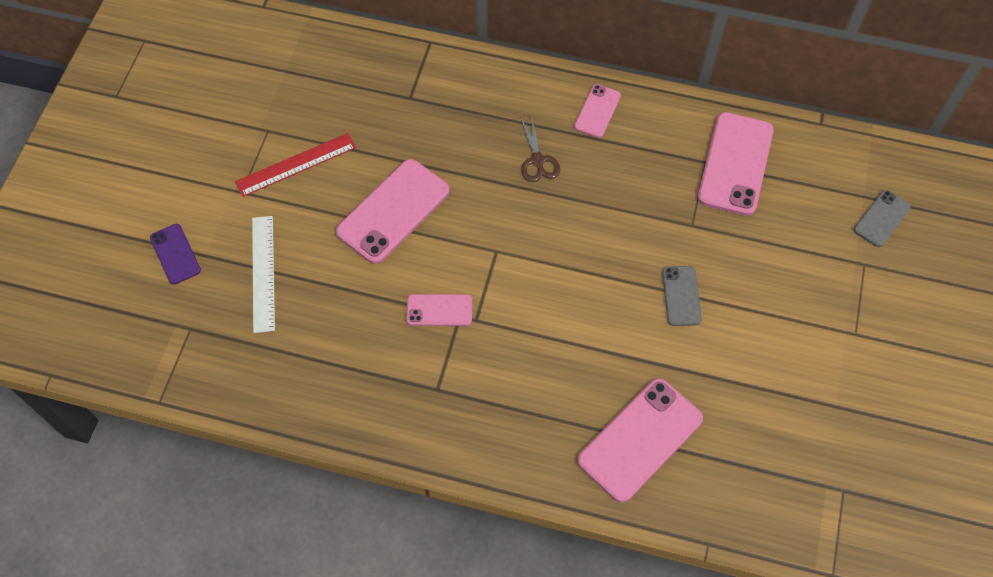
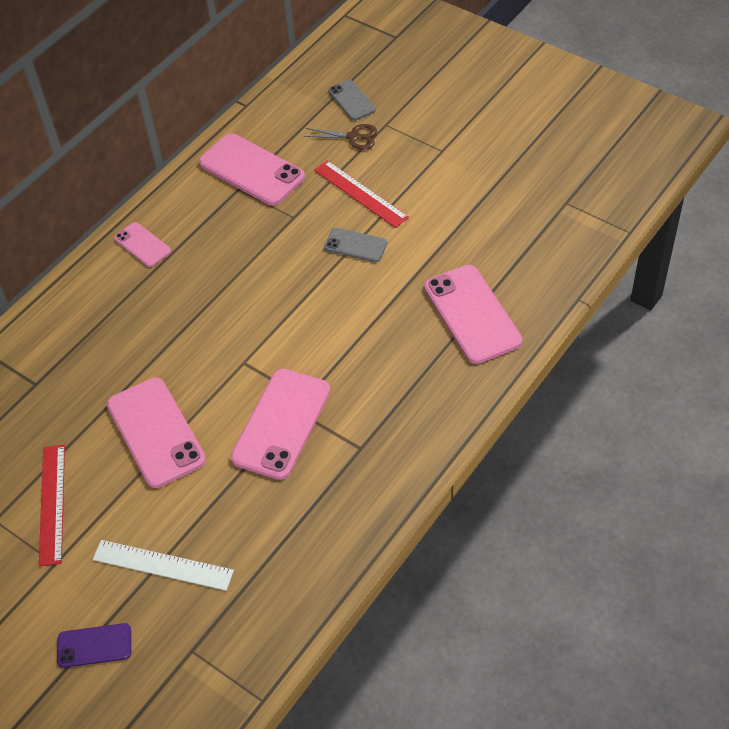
camera: 65 degrees left, 10 degrees down
(439, 310) = (281, 424): pink phone -> pink phone, size x1.85
(538, 161) = (167, 303): brown scissors -> brown scissors (353, 137)
(753, 275) = (360, 194): none -> red ruler

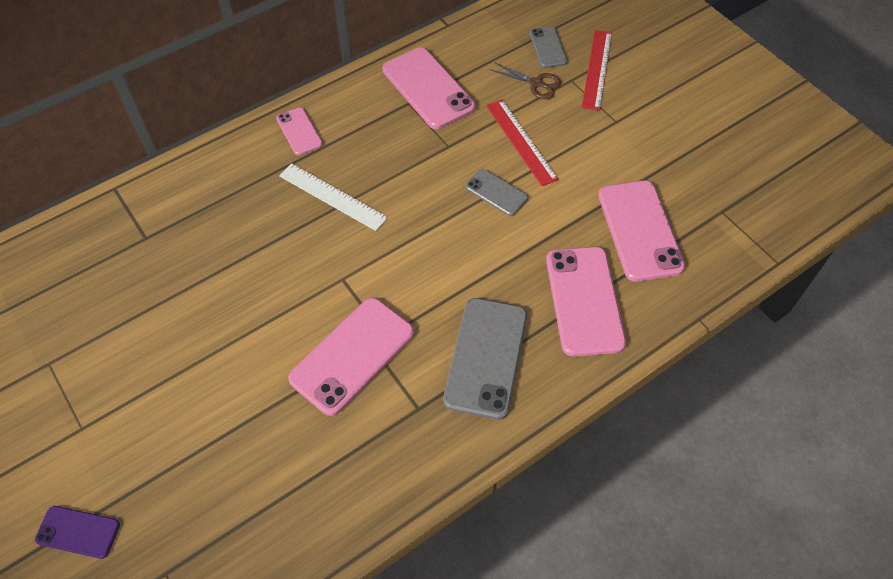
camera: 15 degrees right, 5 degrees up
(52, 504) = (106, 365): red ruler -> red ruler (597, 69)
(156, 432) = (231, 324): pink phone -> pink phone (639, 230)
(162, 565) = (178, 468): white ruler -> white ruler (332, 197)
(403, 388) = (486, 357): none -> grey phone

